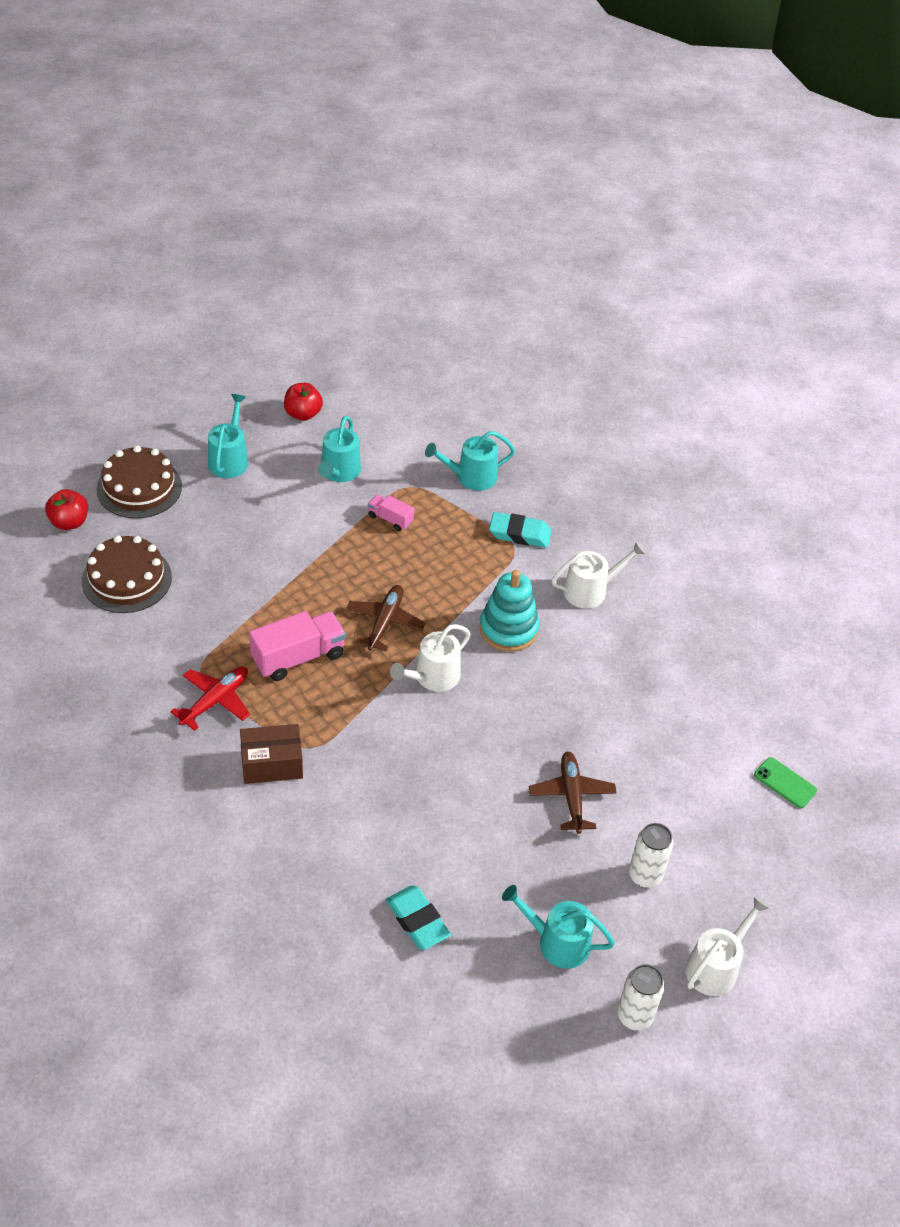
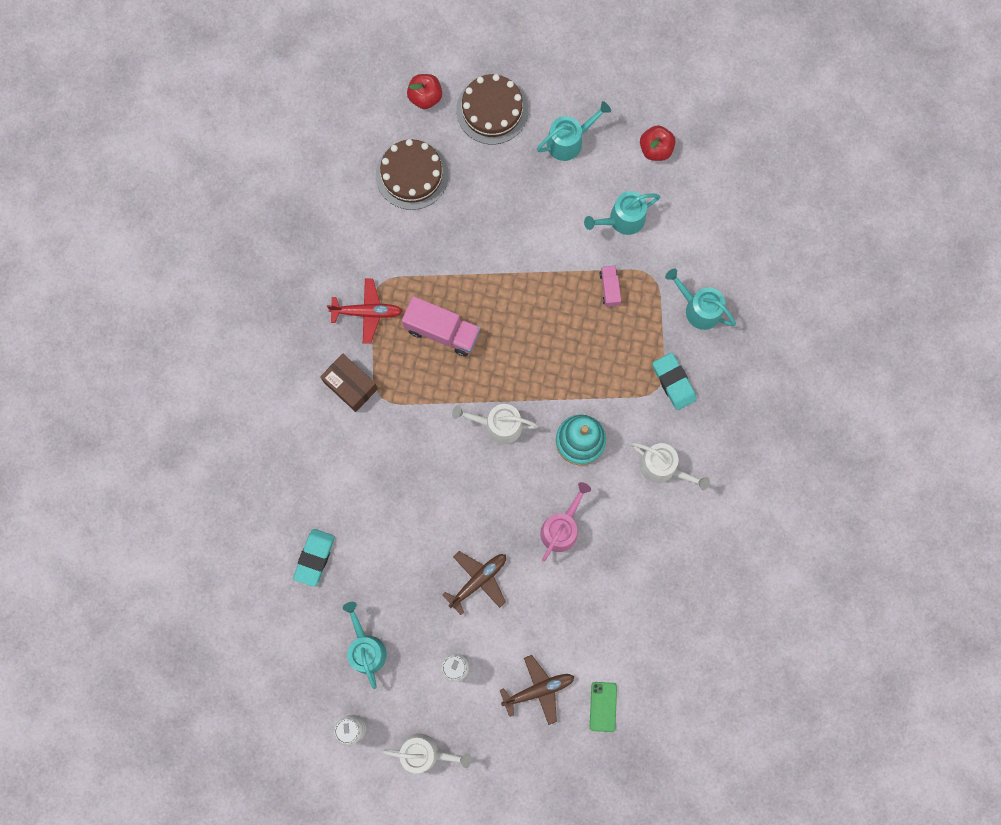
camera: 55 degrees right, 30 degrees up
(385, 622) = (517, 359): brown plane -> brown plane (538, 690)
(579, 697) = (561, 528): none -> pink watering can

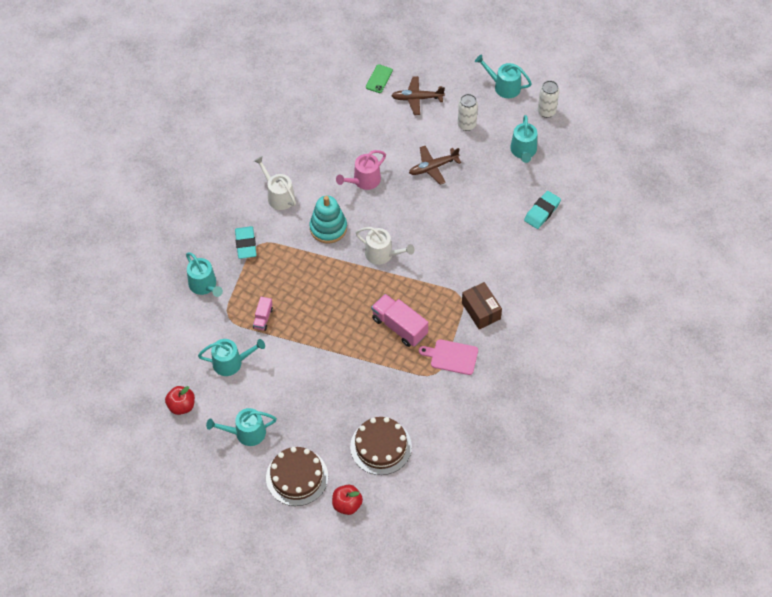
camera: 160 degrees left, 20 degrees down
(367, 312) = (452, 357): red plane -> pink cutting board
(424, 753) = (504, 86): white watering can -> turquoise watering can

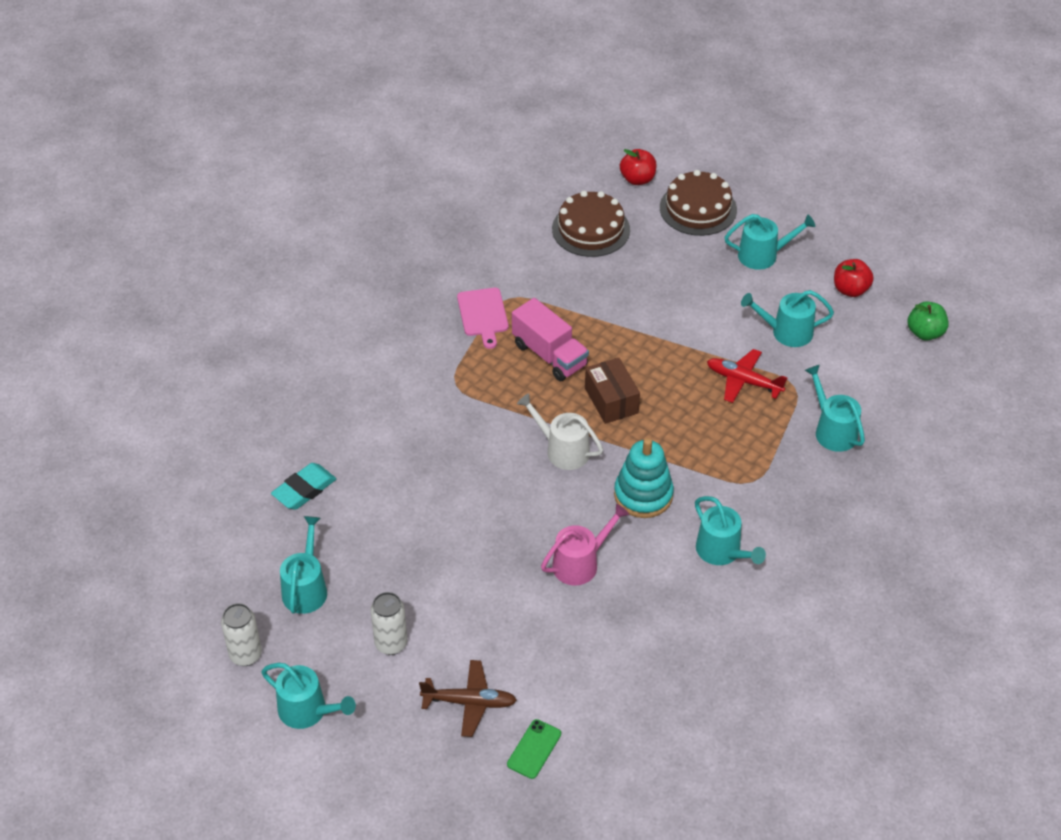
camera: 175 degrees left, 10 degrees down
(131, 371) = (925, 333): none -> green apple
(246, 244) = (773, 482): turquoise eraser -> none
(263, 318) = (743, 381): pink truck -> red plane
(278, 196) = (722, 551): white watering can -> turquoise watering can
(433, 167) = (462, 575): brown plane -> none
(452, 357) = (483, 315): pink cutting board -> pink cutting board turned 60 degrees clockwise
(481, 311) = (431, 365): brown box -> brown box (611, 400)

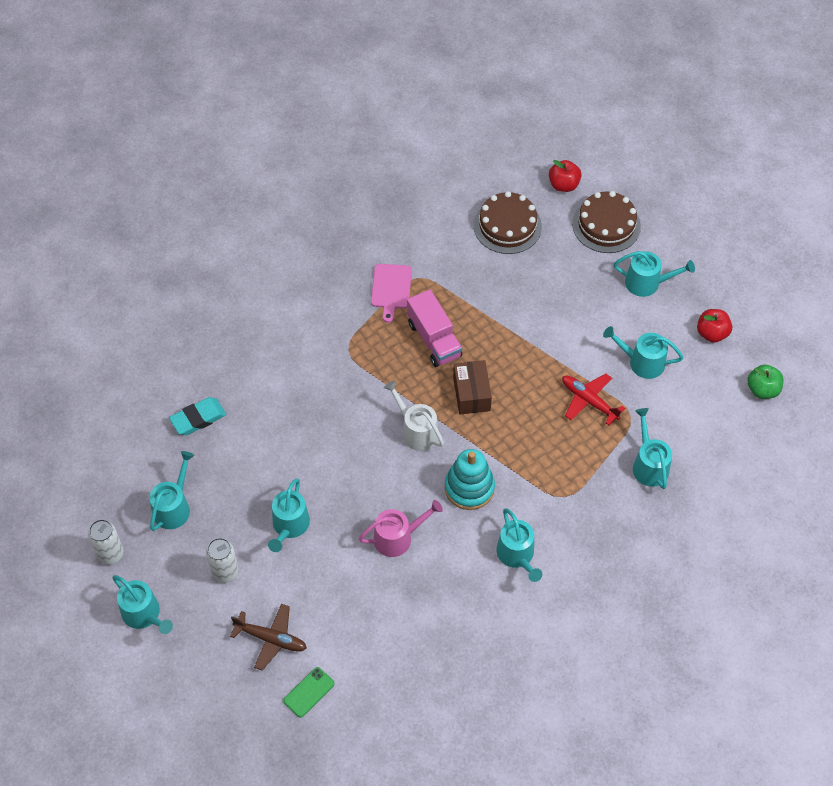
camera: 15 degrees right, 10 degrees up
(450, 578) = (289, 526): none -> turquoise watering can

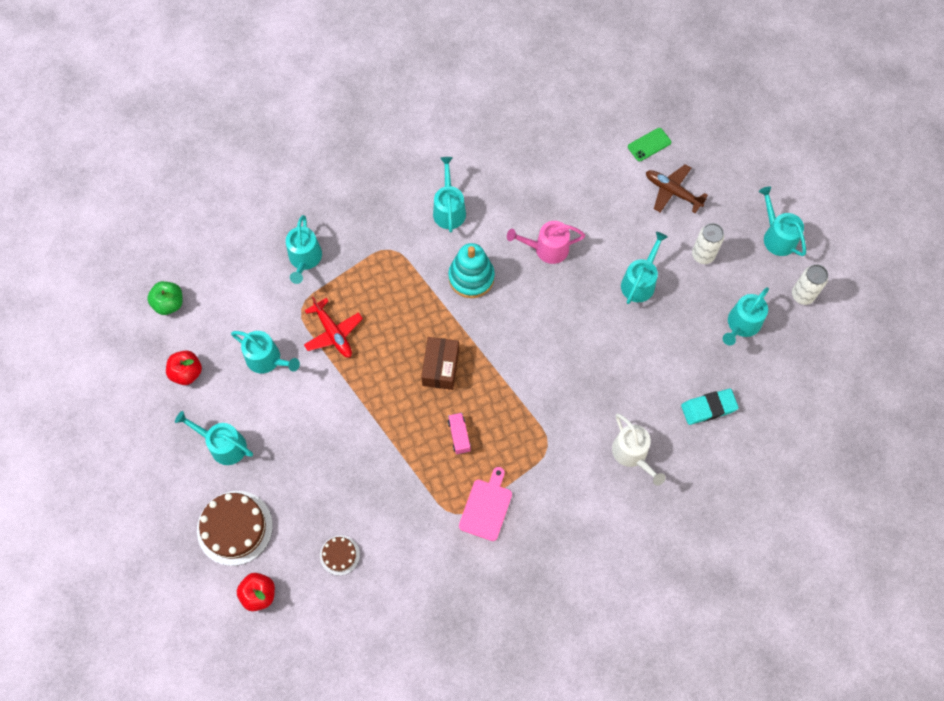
camera: 165 degrees left, 10 degrees up
(416, 431) = (503, 343): white watering can -> white watering can (632, 454)
(434, 339) = (459, 436): pink truck -> pink truck, size x0.54
(507, 226) = (339, 555): brown cake -> brown cake, size x0.52

